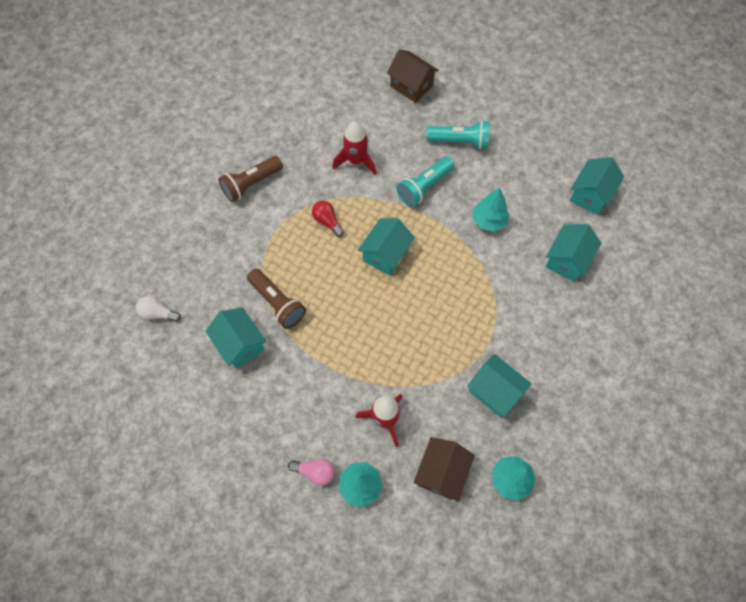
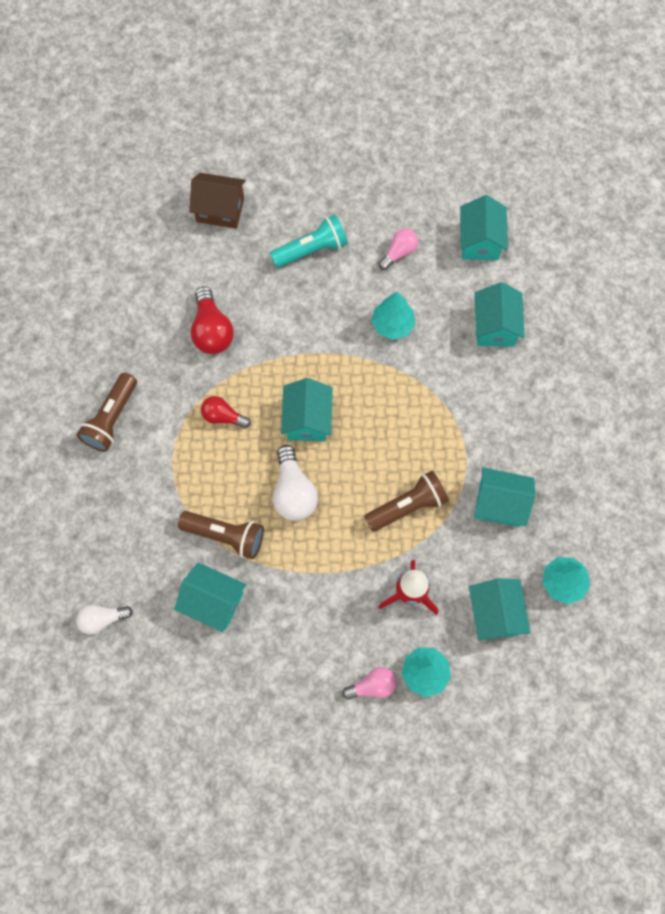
camera: 30 degrees left, 5 degrees up
(344, 299) = (293, 492): none -> white light bulb
(356, 161) = (212, 331): red rocket -> red light bulb
(422, 354) = (407, 506): none -> brown flashlight
(424, 187) = (304, 322): turquoise flashlight -> none
(441, 472) = (494, 613): brown house -> turquoise house
(523, 173) = (399, 253): none -> pink light bulb

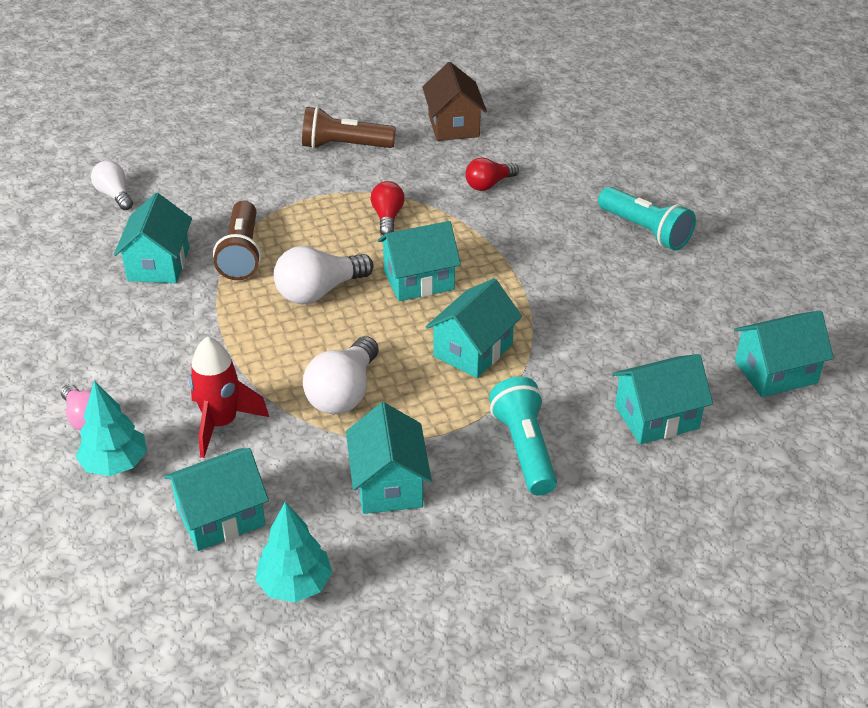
camera: 70 degrees right, 30 degrees down
(212, 331) = (488, 184): red light bulb -> red light bulb, size x0.64
(220, 210) = (643, 154): brown house -> brown house (453, 125)
(392, 325) = (591, 320): turquoise tree -> none
(395, 410) = (473, 350): none -> turquoise house
(399, 253) = (698, 302): pink light bulb -> none
(407, 506) = (343, 393): brown flashlight -> white light bulb
(496, 413) = (524, 449): none -> turquoise flashlight

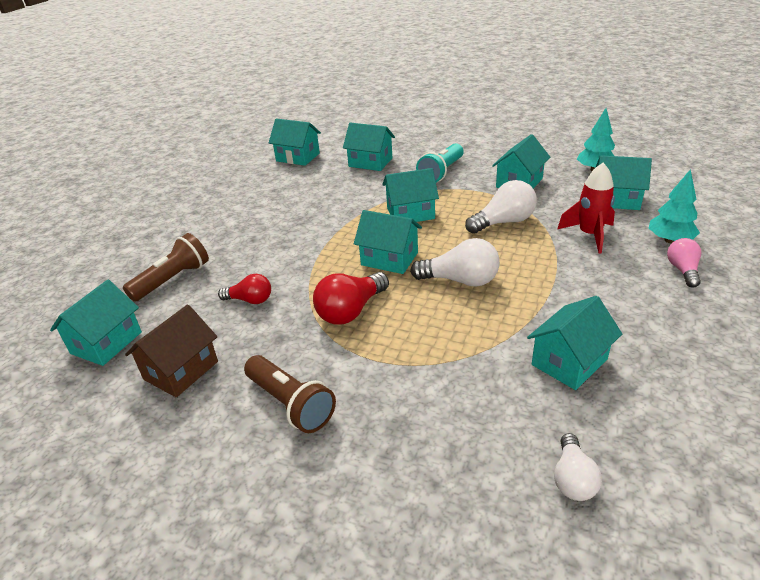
camera: 135 degrees left, 5 degrees down
(242, 254) = (490, 336): brown flashlight -> brown flashlight (173, 280)
(387, 217) = (350, 311): red light bulb -> red light bulb, size x1.57
(542, 112) = (106, 343): none -> turquoise house
(645, 231) = (227, 227): turquoise flashlight -> none

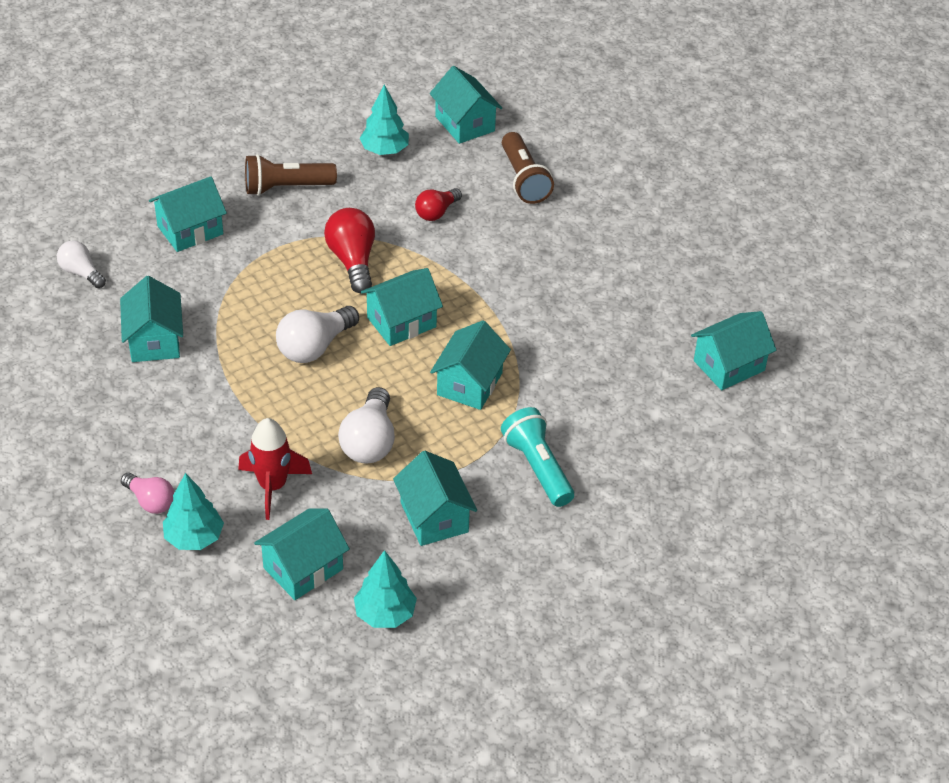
camera: 120 degrees right, 10 degrees up
(181, 370) = (384, 150): brown house -> turquoise tree
(370, 162) = (639, 422): turquoise house -> turquoise house (190, 230)

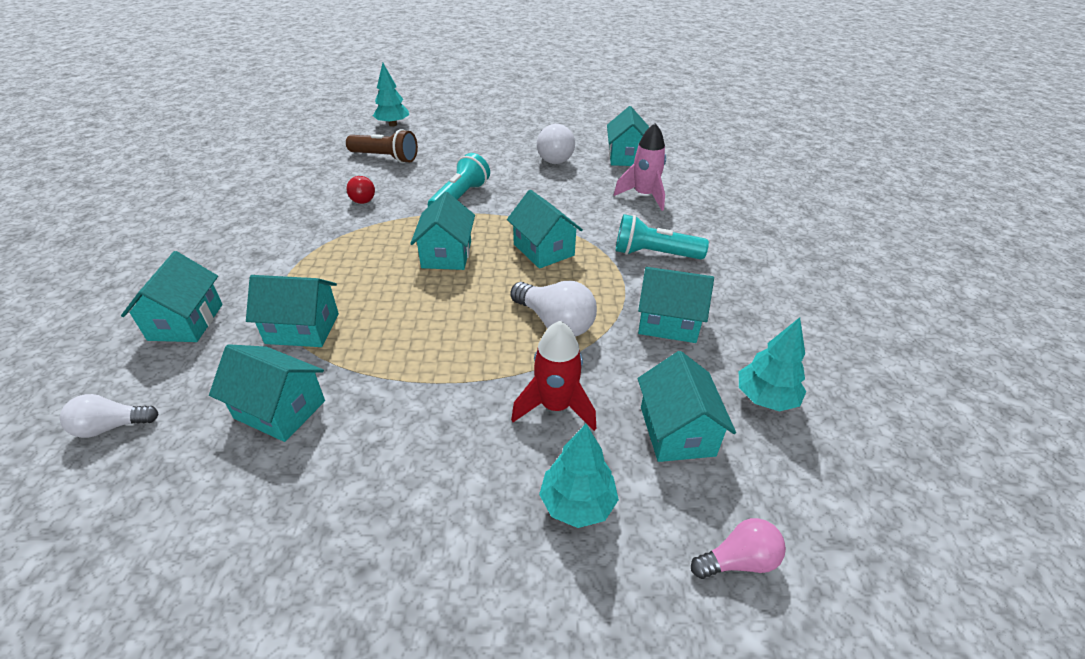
camera: 55 degrees left, 5 degrees down
(150, 501) = (493, 520): pink light bulb -> pink light bulb (738, 560)
(286, 187) = (231, 250): brown flashlight -> none
(314, 347) = (418, 308): white light bulb -> white light bulb (553, 157)
(352, 261) = (354, 251): red light bulb -> none
(384, 150) = (272, 194): turquoise tree -> turquoise tree (393, 124)
(465, 124) = (303, 157): turquoise house -> turquoise house (302, 328)
(503, 278) = (460, 197): none -> turquoise flashlight
(648, 416) = (644, 196): none -> pink rocket

